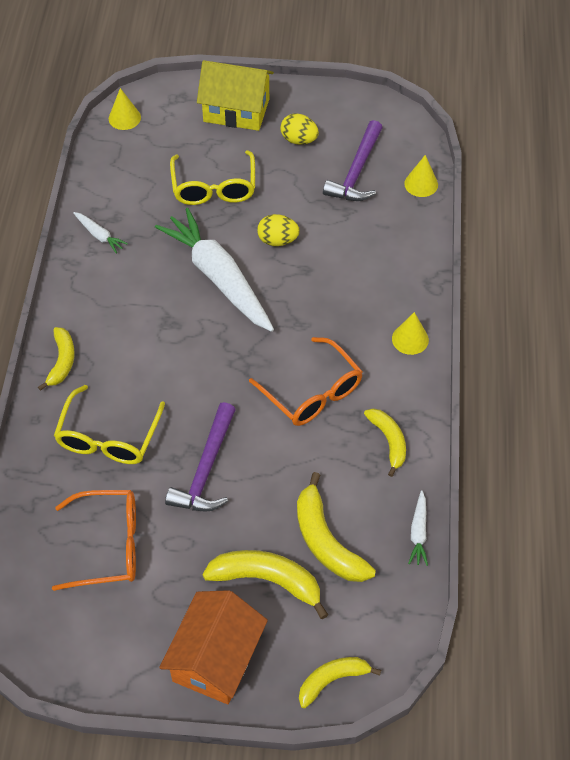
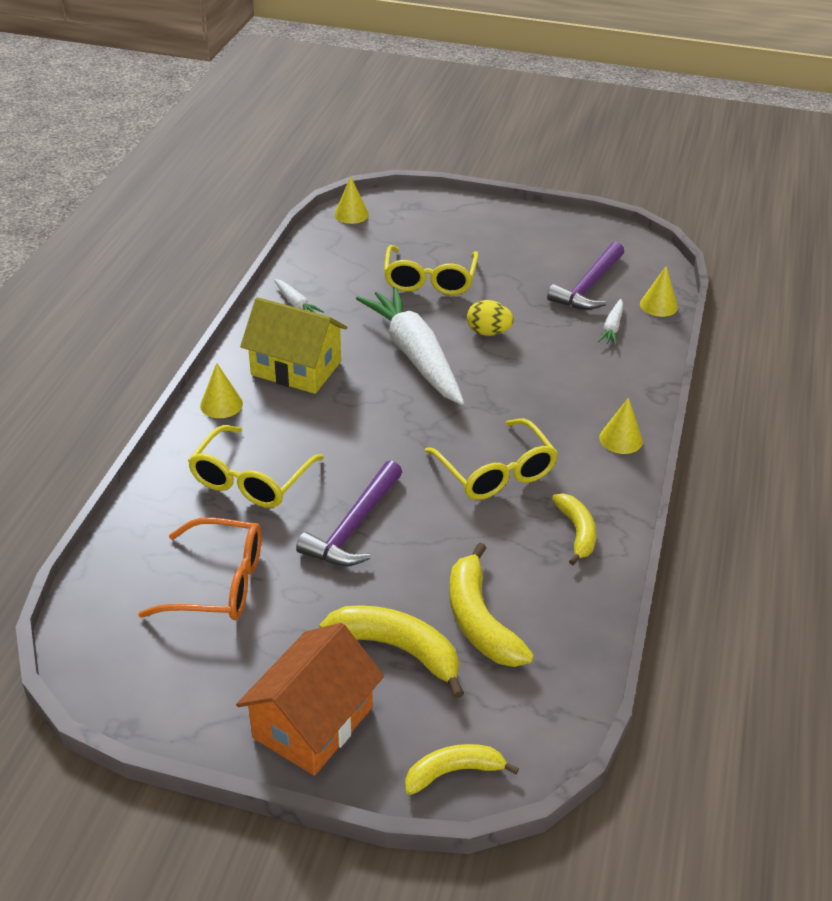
camera: 10 degrees right, 15 degrees down
(62, 361) = (221, 404): yellow banana -> yellow cone
(236, 110) = (470, 222): yellow house -> yellow house (296, 368)
(299, 140) = (531, 253): yellow egg -> none
(313, 392) = (496, 472): orange glasses -> yellow glasses
(418, 532) = (596, 630): white carrot -> white carrot (612, 328)

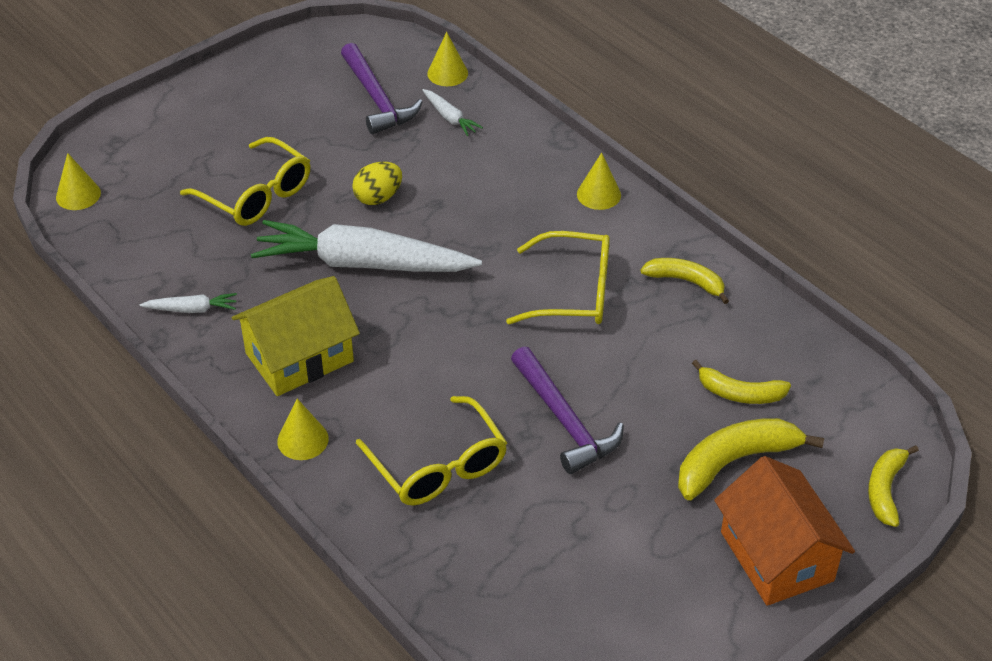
camera: 55 degrees left, 5 degrees up
(219, 583) = (562, 550): orange glasses -> none
(480, 620) = (740, 393): yellow banana -> yellow banana, size x0.65

